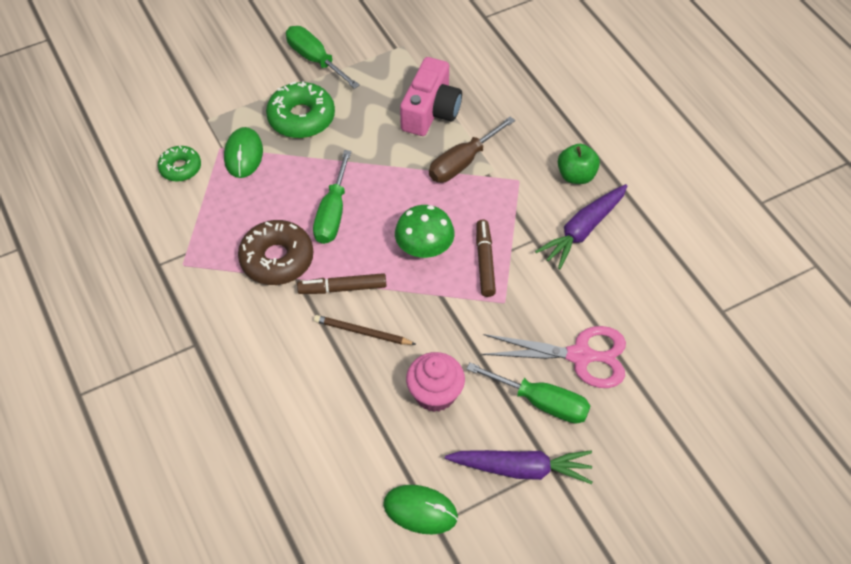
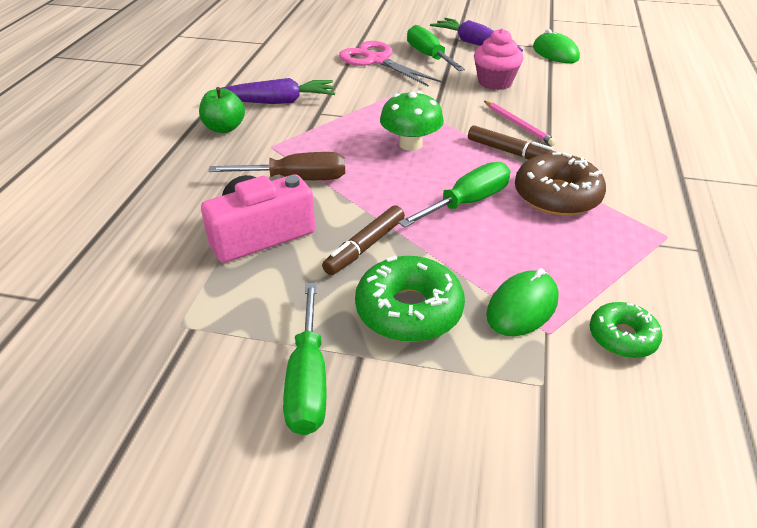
camera: 140 degrees left, 15 degrees down
(362, 332) = (518, 125): brown pencil -> pink pencil
(484, 262) = (374, 118): brown marker -> brown marker (365, 246)

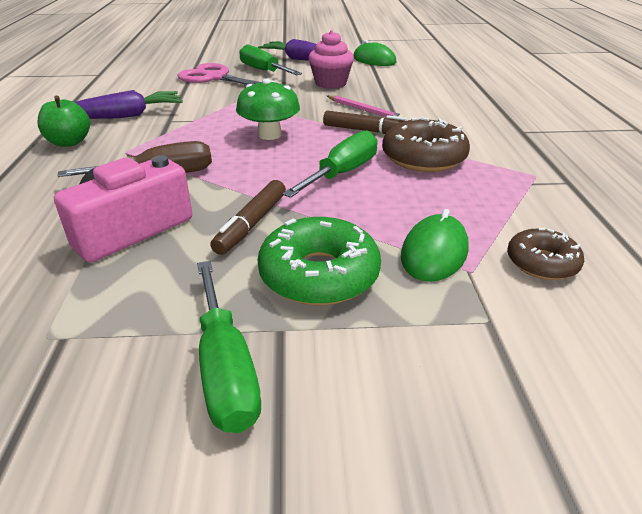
camera: 15 degrees left, 5 degrees down
(622, 337) = (542, 263): green donut -> brown donut

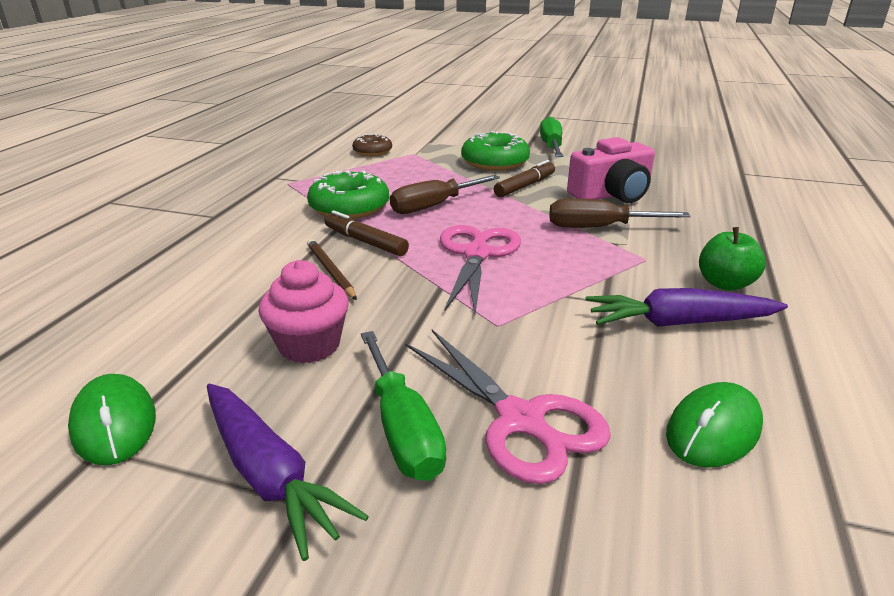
camera: 160 degrees left, 5 degrees down
(269, 135) = (476, 254): green mushroom -> pink scissors
(342, 173) = (434, 206): green screwdriver -> brown screwdriver
(365, 110) = (330, 271): pink pencil -> brown pencil
(423, 158) = (349, 207): brown donut -> green donut
(434, 252) = (423, 161): green mouse -> green mouse (713, 430)

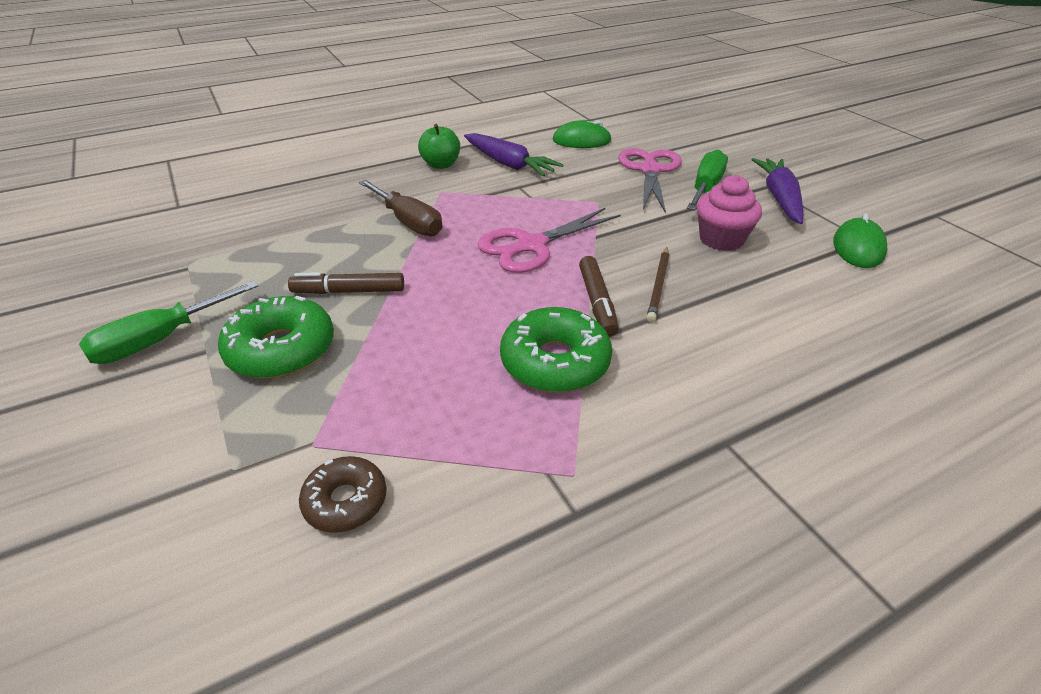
camera: 135 degrees left, 10 degrees up
(434, 206) = (475, 313): brown screwdriver -> none
(612, 194) = (318, 241): pink camera -> none

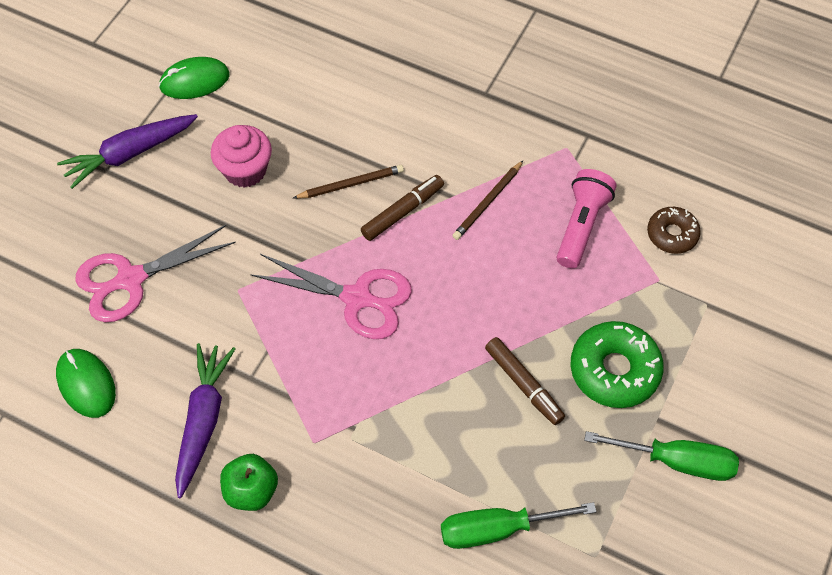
camera: 125 degrees left, 20 degrees up
(408, 222) = (392, 425): brown screwdriver -> none
(451, 419) = (581, 226): none -> pink flashlight
(555, 362) = (488, 202): green donut -> brown pencil
(705, 187) = (144, 216): green screwdriver -> green screwdriver (497, 529)

